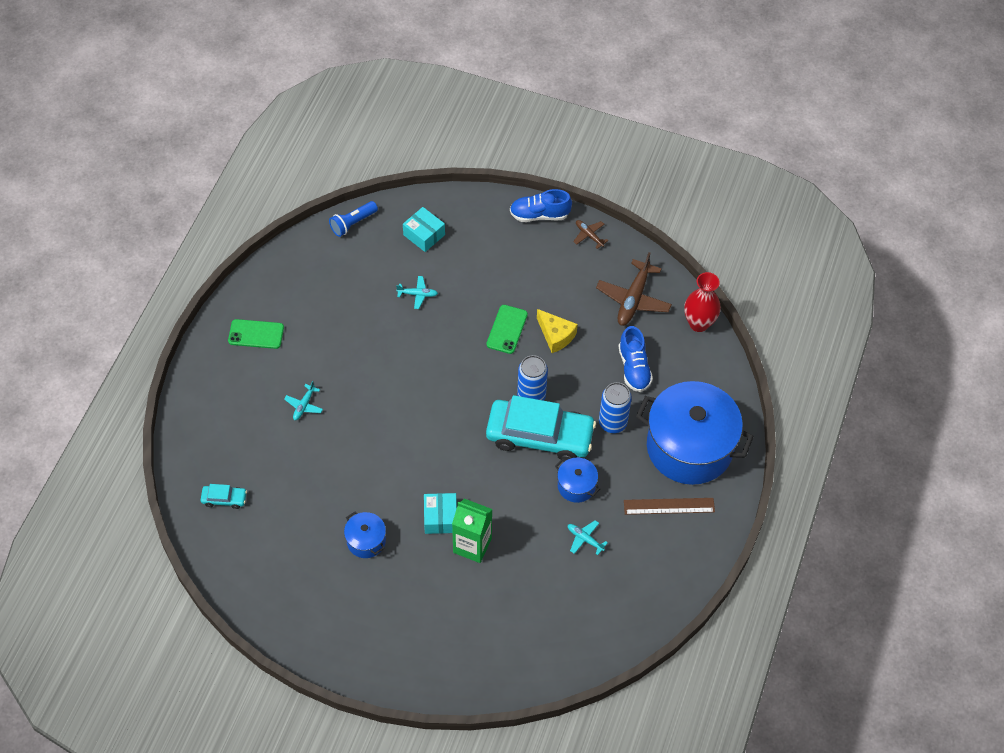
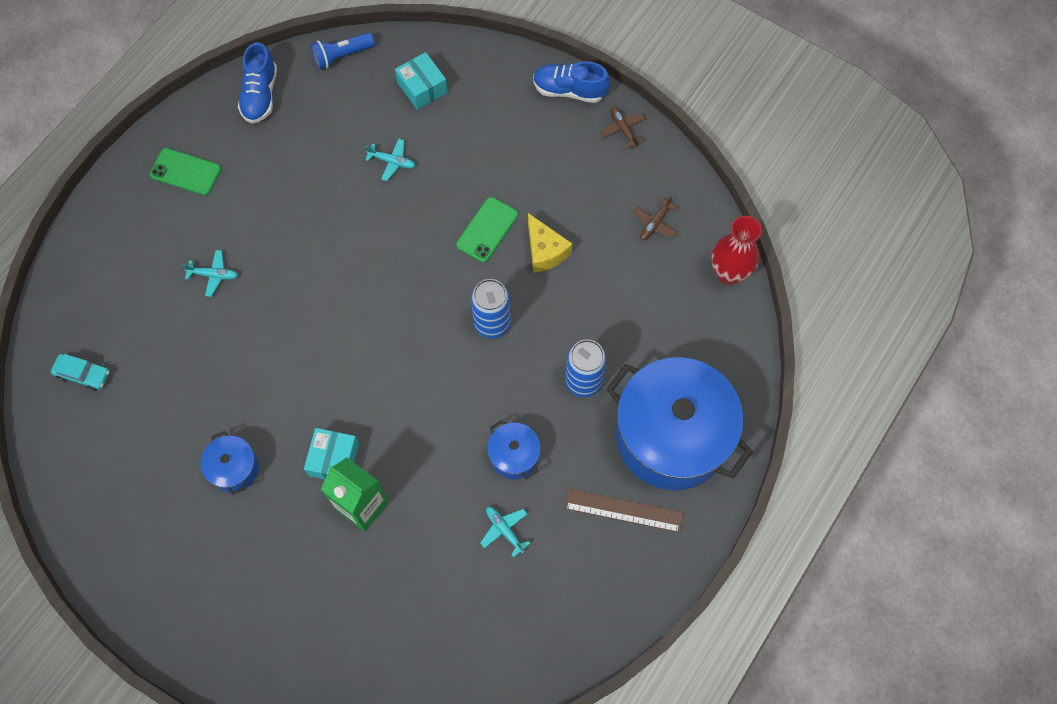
camera: 15 degrees right, 10 degrees up
(304, 405) = (214, 275): turquoise plane -> turquoise plane turned 120 degrees counterclockwise
(539, 436) = (487, 378): turquoise car -> none
(633, 299) = (654, 223): brown plane -> brown plane, size x0.51
(634, 368) = (630, 314): blue shoe -> blue shoe (260, 95)

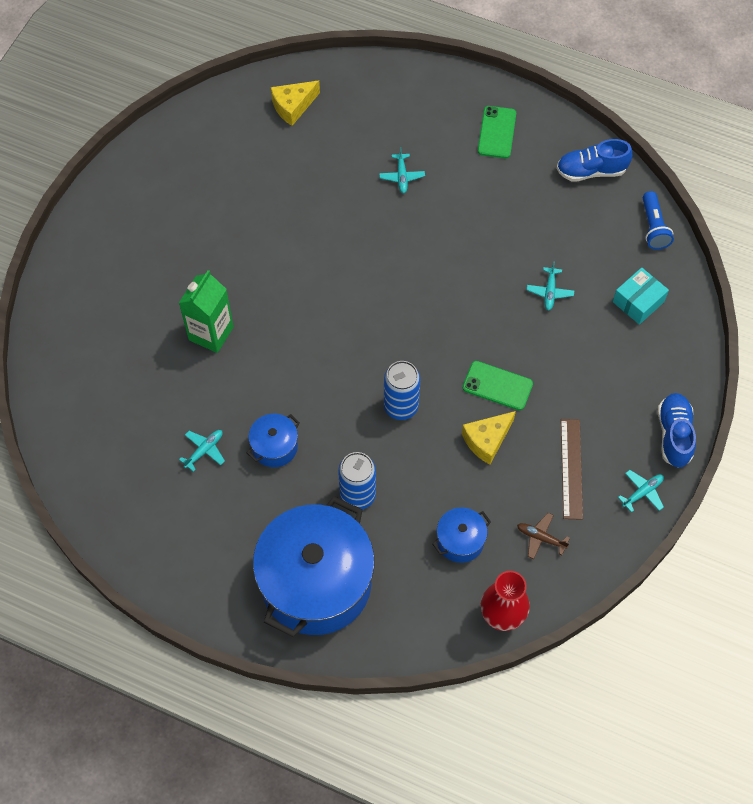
camera: 80 degrees right, 5 degrees down
(83, 374) = (293, 106): turquoise car -> yellow cheese
(234, 469) = (229, 232): blue pot -> blue pot (460, 541)
(334, 459) = (248, 304): turquoise box -> none
(342, 56) = (653, 227): blue flashlight -> blue flashlight turned 150 degrees counterclockwise
(623, 129) = (642, 492): brown plane -> turquoise plane
(623, 510) = (237, 549): brown ruler -> brown ruler (571, 468)

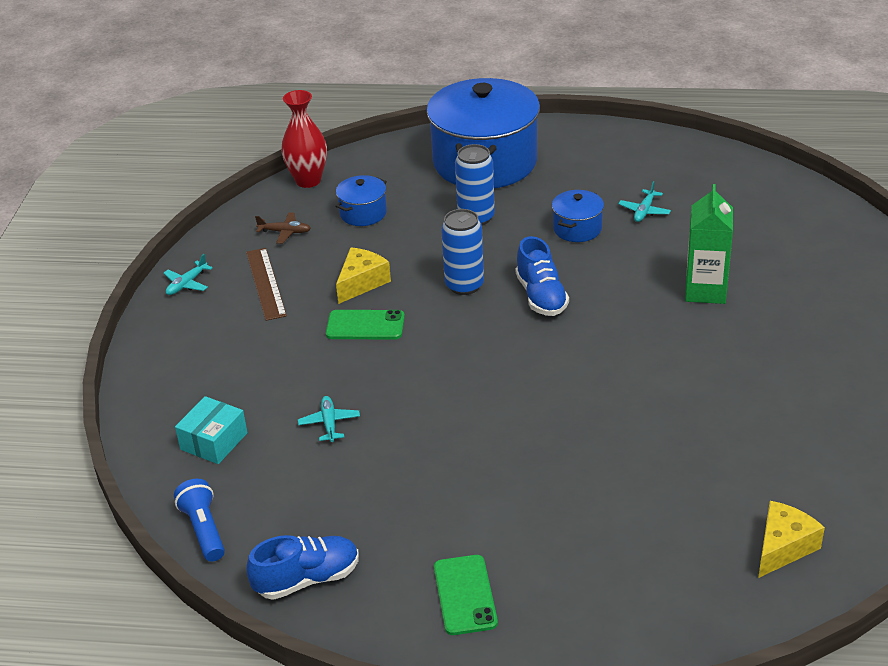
camera: 165 degrees right, 25 degrees down
(402, 176) = (575, 499): turquoise plane -> none
(674, 435) = (157, 333): blue shoe -> blue shoe (541, 296)

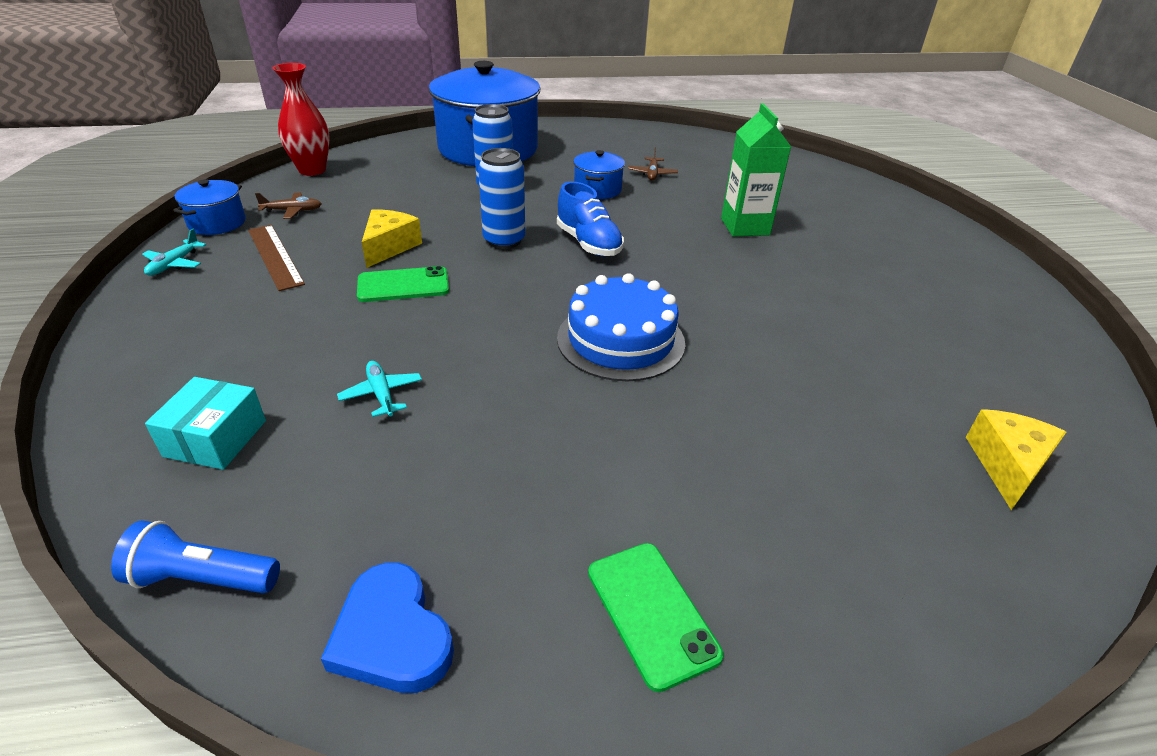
camera: 20 degrees left, 0 degrees up
(204, 530) = (203, 578): blue flashlight -> blue flashlight turned 45 degrees counterclockwise
(307, 579) = (392, 635): blue shoe -> blue heart
(363, 213) = (377, 191): blue pot -> blue pot (217, 223)
(528, 400) = (620, 340): none -> blue cake
(644, 211) = (652, 174): turquoise plane -> brown plane

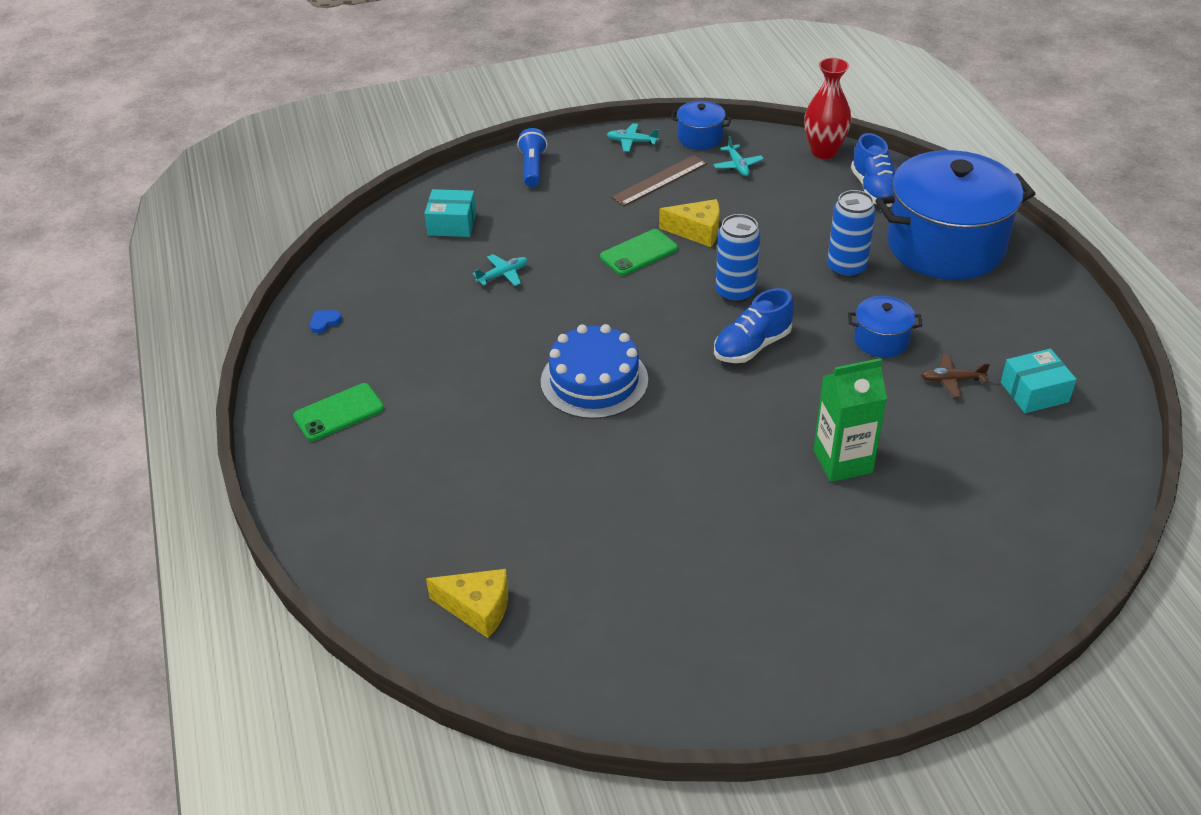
camera: 85 degrees right, 5 degrees up
(203, 578) = (355, 254): blue flashlight -> blue flashlight (533, 168)
(292, 211) = (738, 166): brown plane -> turquoise plane
(392, 160) = (874, 190): none -> blue shoe
(392, 635) = (325, 322): blue heart -> blue heart, size x0.48
(403, 285) = (639, 253): green phone -> green phone turned 75 degrees clockwise
(669, 152) = (1034, 392): none -> turquoise box

